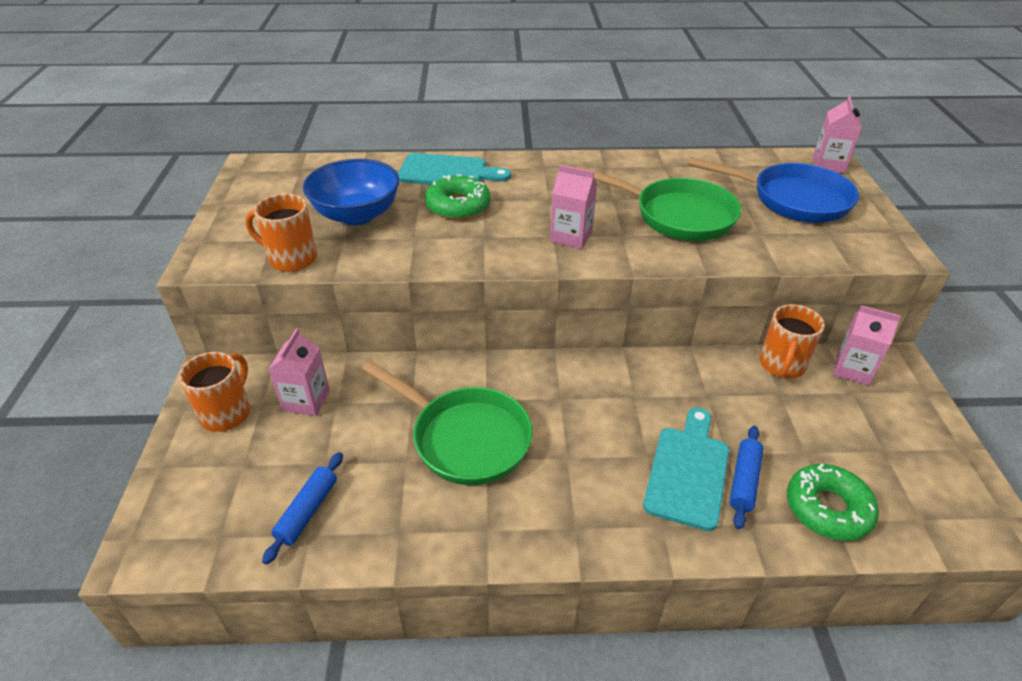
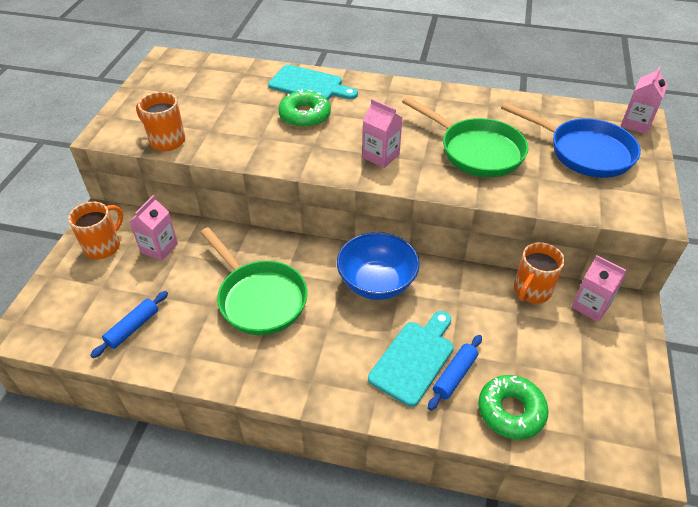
camera: 15 degrees right, 5 degrees up
(357, 215) = (226, 112): blue bowl -> blue bowl (376, 283)

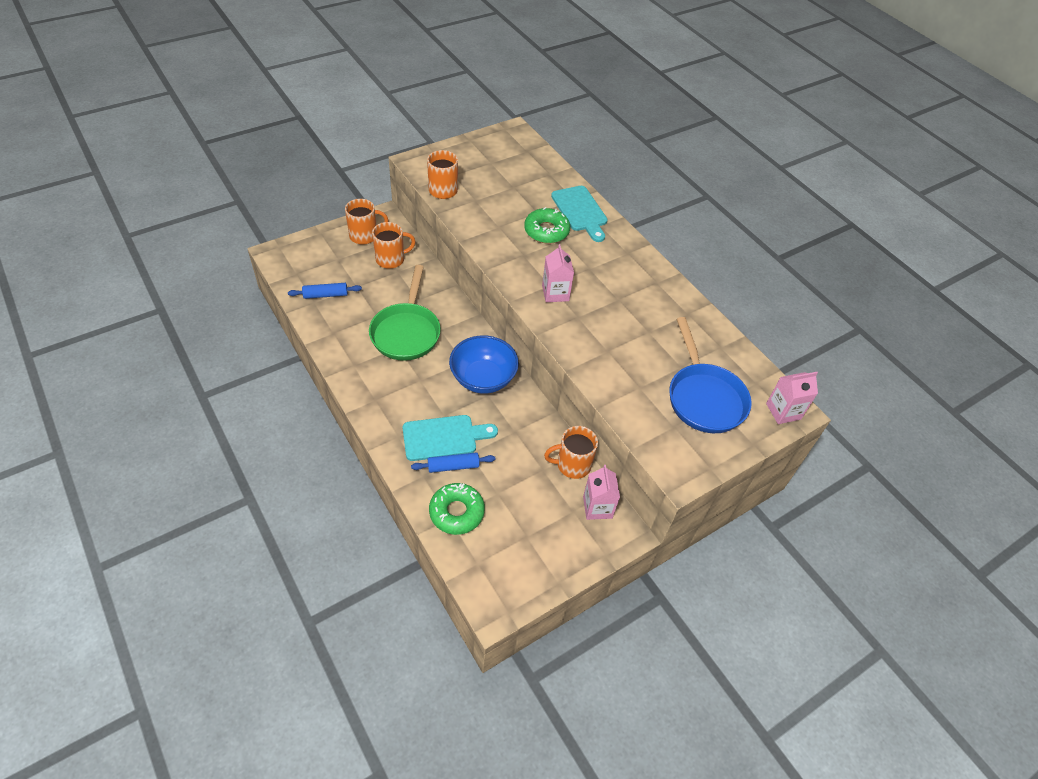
camera: 40 degrees right, 5 degrees up
(159, 248) = (391, 259): pink carton -> orange mug
(476, 151) = (624, 337): green pan -> none

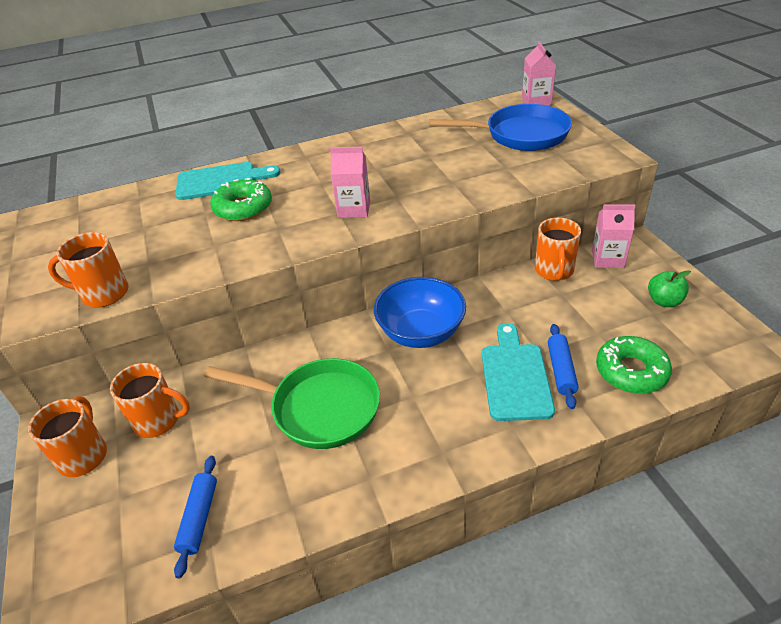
camera: 70 degrees left, 10 degrees down
(391, 259) = (158, 420): orange mug -> orange mug turned 105 degrees clockwise
(544, 546) = (664, 301): none -> green apple

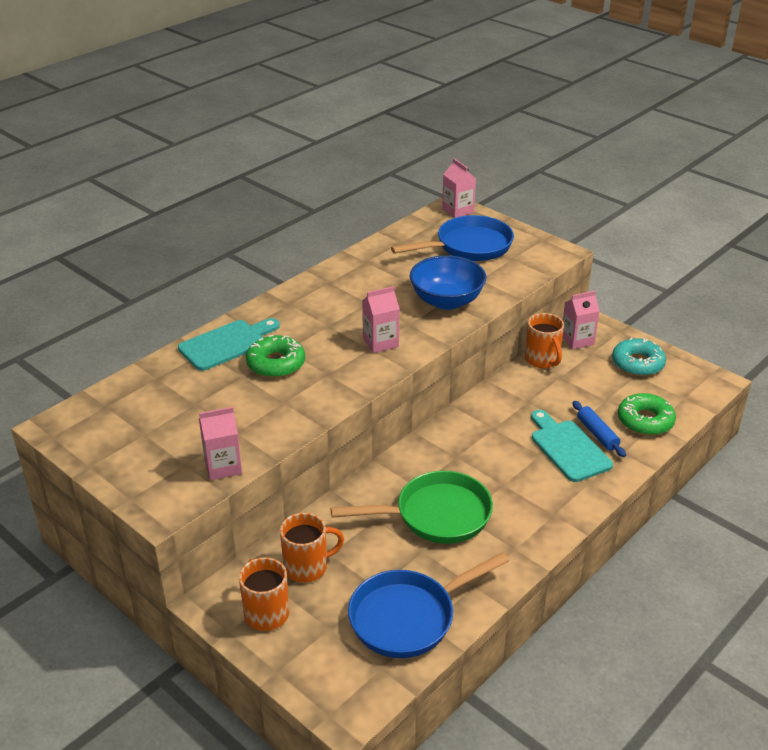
camera: 30 degrees left, 5 degrees down
(103, 294) = (223, 466): orange mug -> pink carton
(199, 518) = (409, 617): blue rolling pin -> blue pan
(421, 332) = (472, 436): blue bowl -> blue bowl (446, 301)
(664, 301) = (637, 363): green apple -> turquoise donut

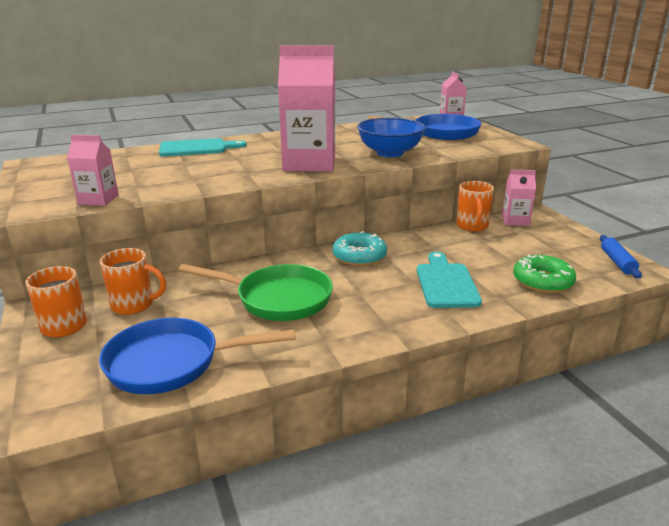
camera: 25 degrees right, 10 degrees down
(276, 364) = (216, 161): green donut -> none
(380, 342) = (309, 163): pink carton -> pink carton, size x1.99
(597, 434) = (484, 280): blue rolling pin -> blue rolling pin (617, 262)
(637, 363) = (564, 244): turquoise donut -> turquoise donut (359, 256)

